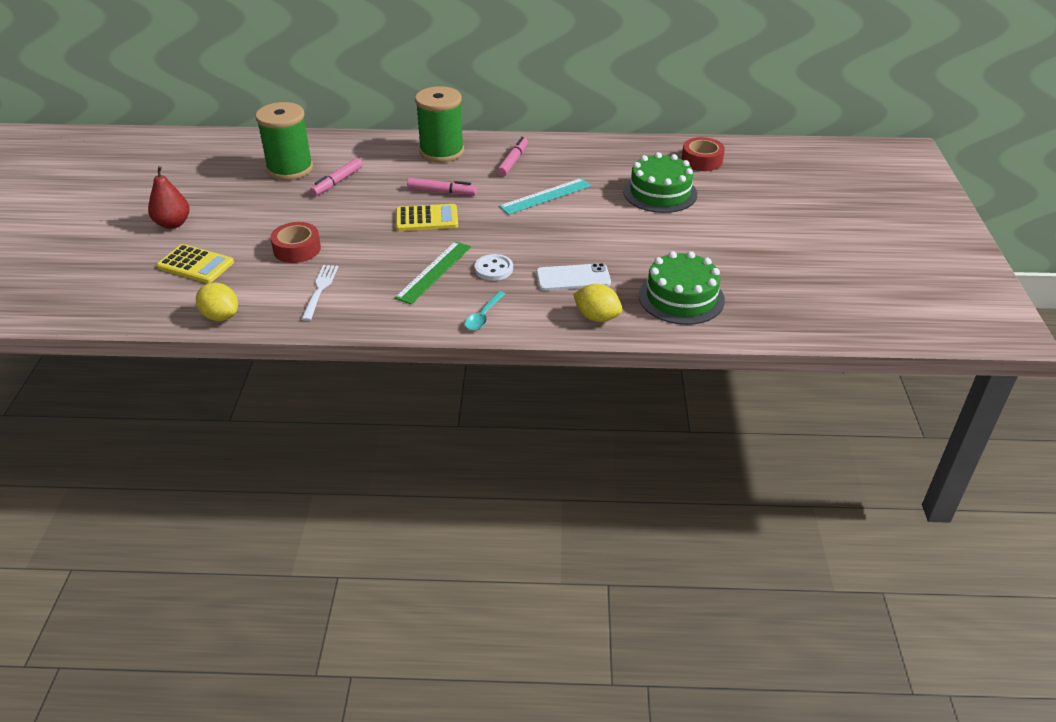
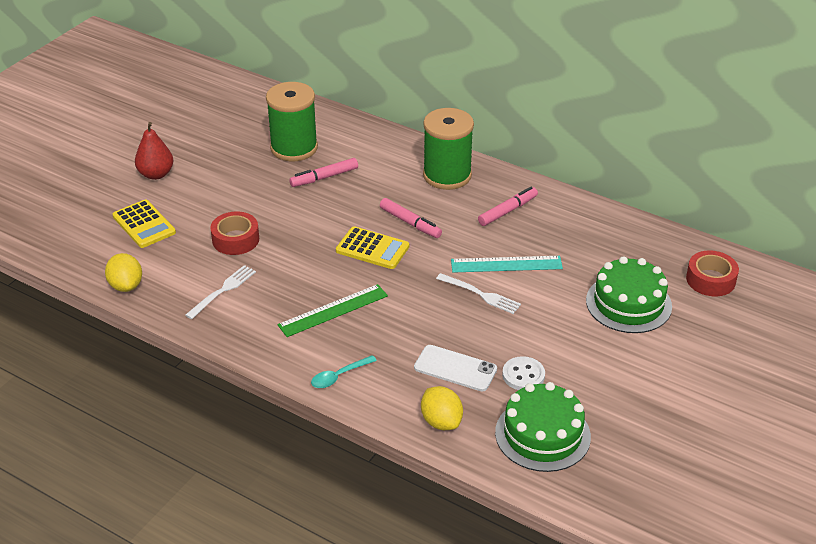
camera: 30 degrees right, 0 degrees up
(493, 269) = (389, 329): white button -> white button (523, 375)
(545, 222) = (480, 294): none -> white fork

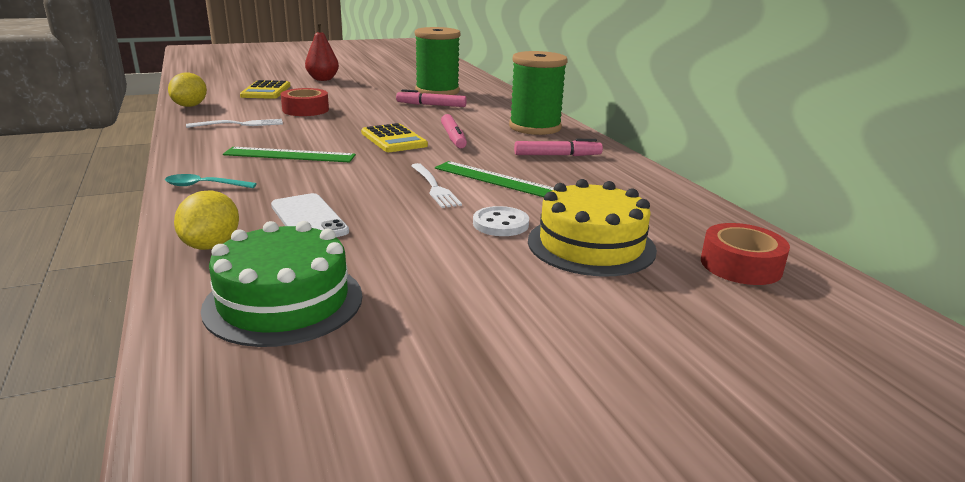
camera: 35 degrees right, 15 degrees down
(506, 264) = (496, 180): turquoise ruler -> green ruler
(523, 375) = (364, 249): white button -> white button (500, 224)
(628, 303) = (591, 245): green cake -> yellow cake

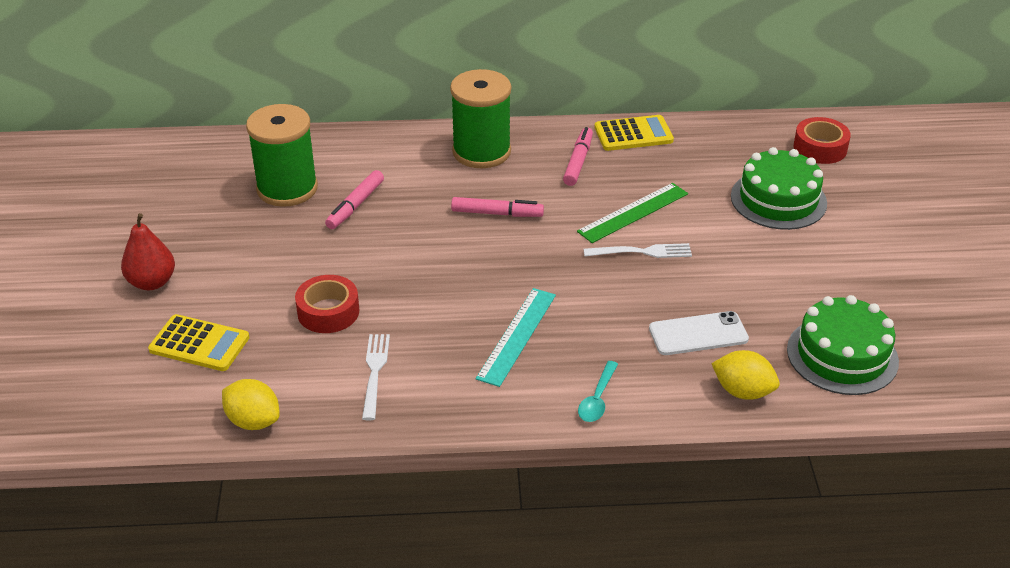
camera: 70 degrees left, 15 degrees up
(289, 155) = (517, 336): green ruler -> turquoise ruler
(393, 139) = (487, 255): yellow calculator -> yellow calculator (633, 134)
(500, 224) = (732, 232): white button -> none
(591, 245) = (778, 199): yellow cake -> green cake

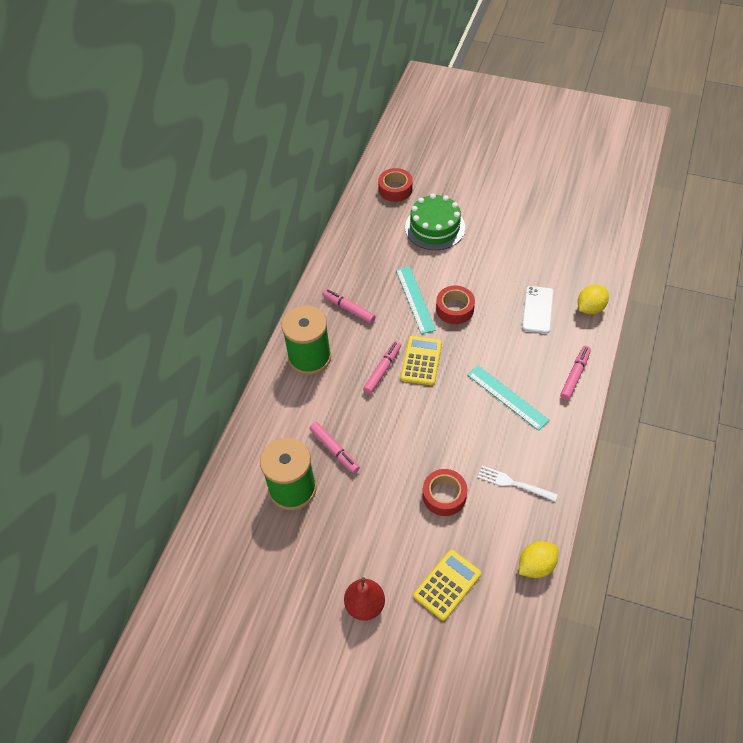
camera: 65 degrees left, 15 degrees up
(597, 399) = (575, 375): turquoise spoon -> pink marker
(633, 134) = (334, 270): yellow calculator -> yellow calculator (421, 361)
(633, 212) = (415, 299): green ruler -> turquoise ruler
(642, 252) = (455, 309): white fork -> red tape
(842, 355) = (576, 255): green cake -> none

